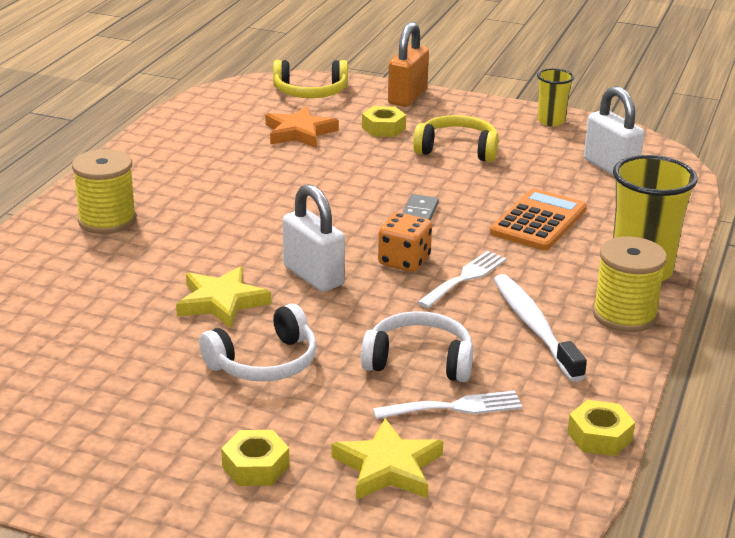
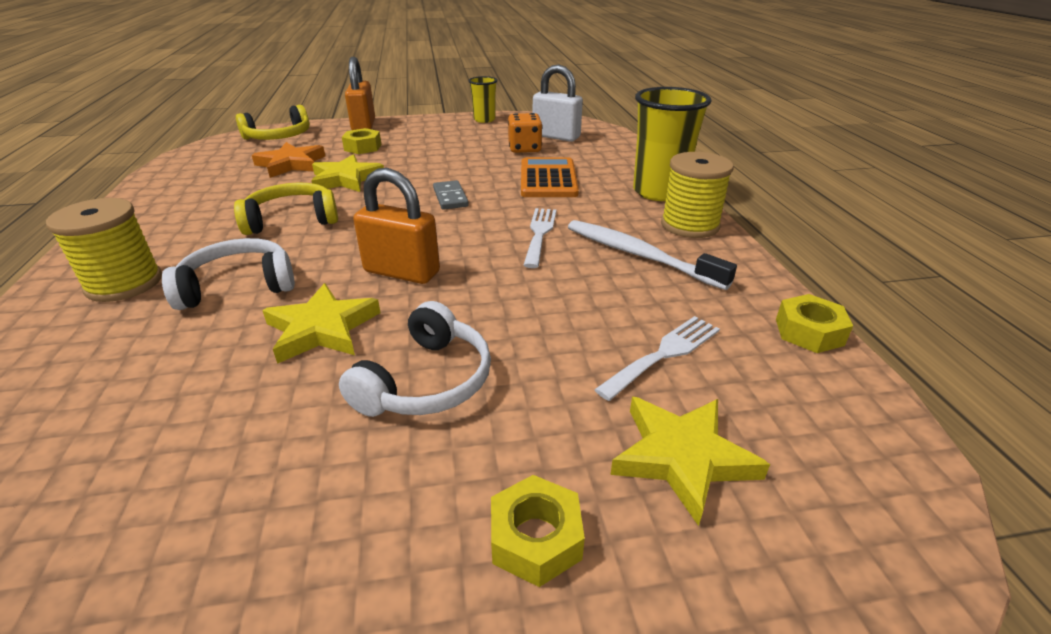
camera: 30 degrees left, 5 degrees up
(313, 276) = (402, 272): white padlock -> orange padlock
(338, 165) = (346, 179): none -> yellow star
(404, 261) = (475, 235): orange dice -> orange dice (524, 149)
(419, 361) = (581, 319): white headphones -> white headphones (238, 286)
(457, 149) = (435, 148): yellow headphones -> yellow headphones (292, 220)

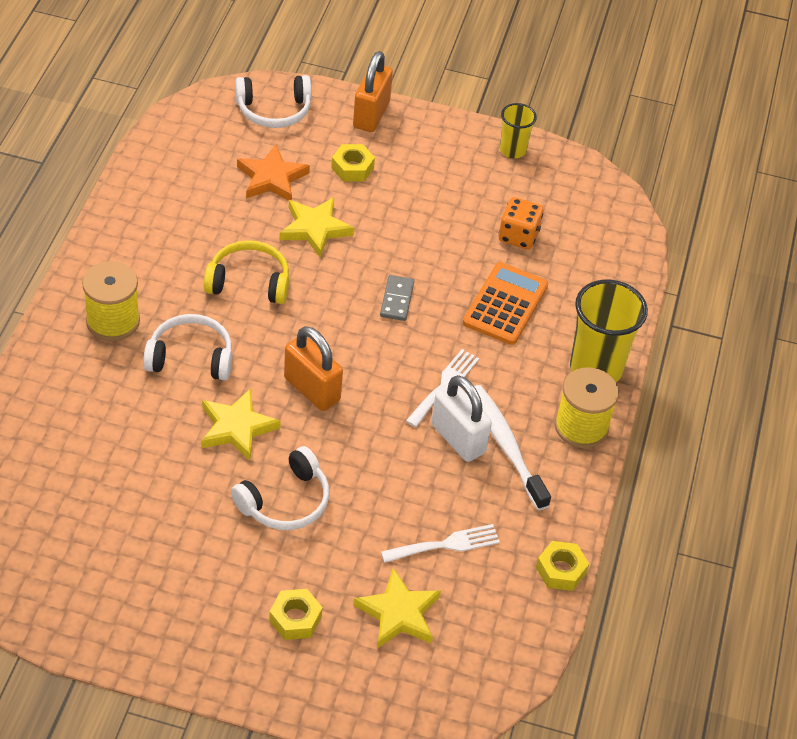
camera: 20 degrees right, 15 degrees up
(279, 137) = (274, 110): yellow headphones -> white headphones
(556, 136) = (569, 222): white padlock -> white padlock (458, 438)

